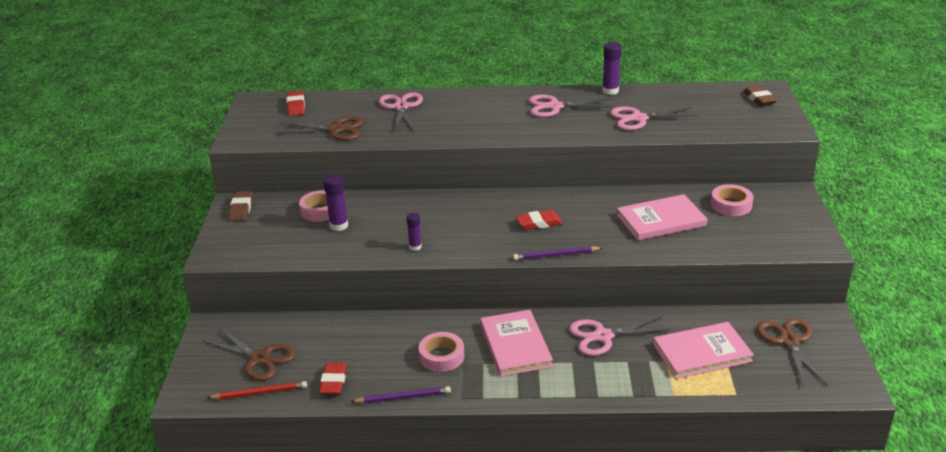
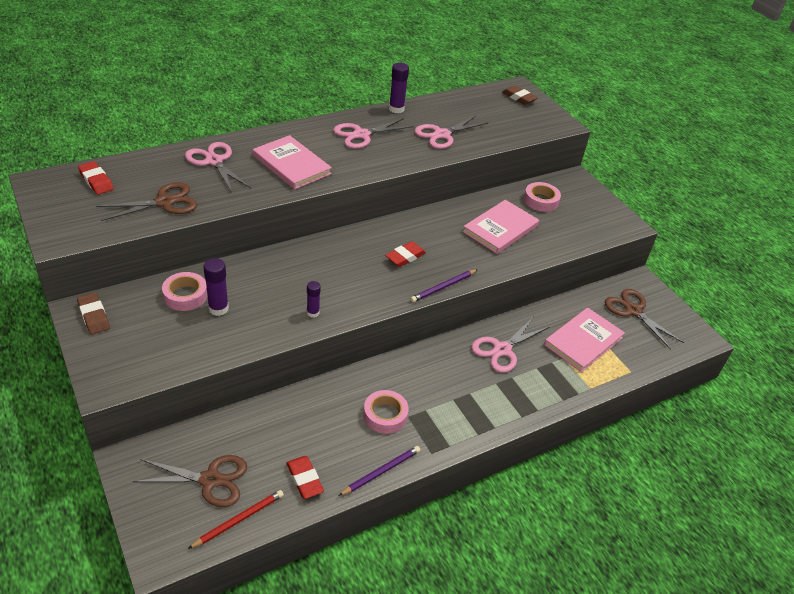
camera: 35 degrees left, 10 degrees up
(515, 345) = (439, 382): pink book -> pink book (292, 164)

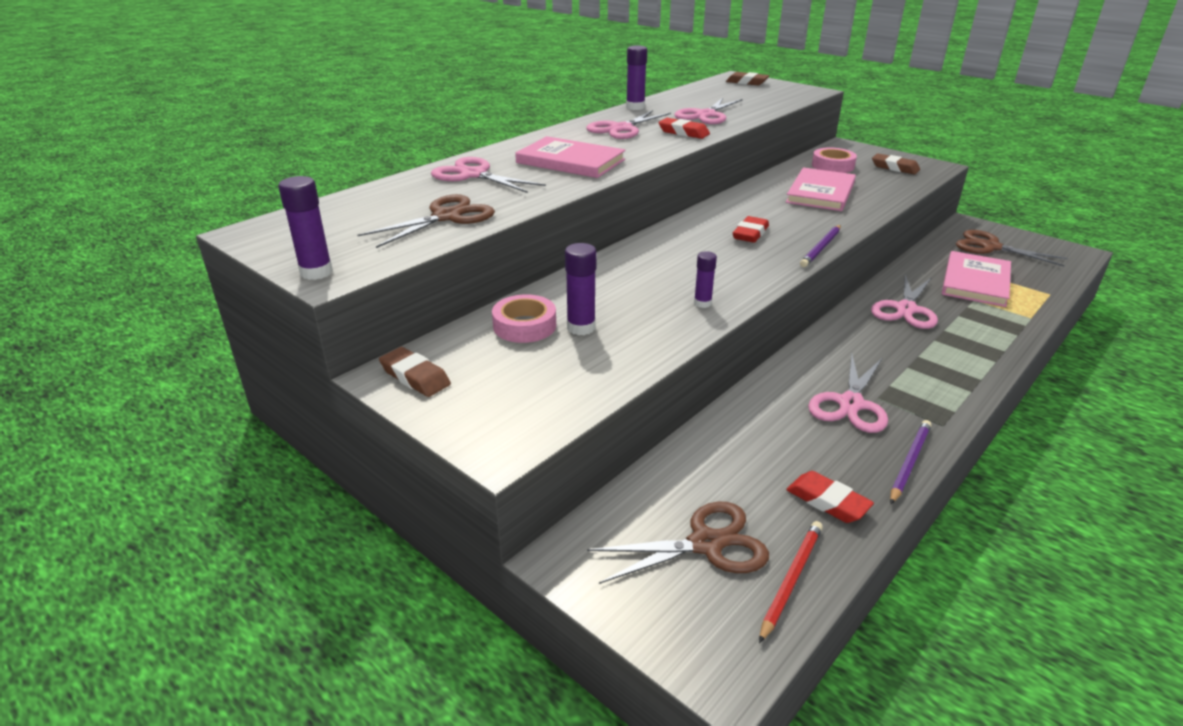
camera: 15 degrees left, 10 degrees down
(54, 233) = (316, 272): none -> purple glue stick
(96, 181) = (333, 217): red eraser -> red eraser (683, 132)
(385, 415) = (851, 404): pink tape -> pink scissors
(590, 217) = (894, 168): none -> brown eraser

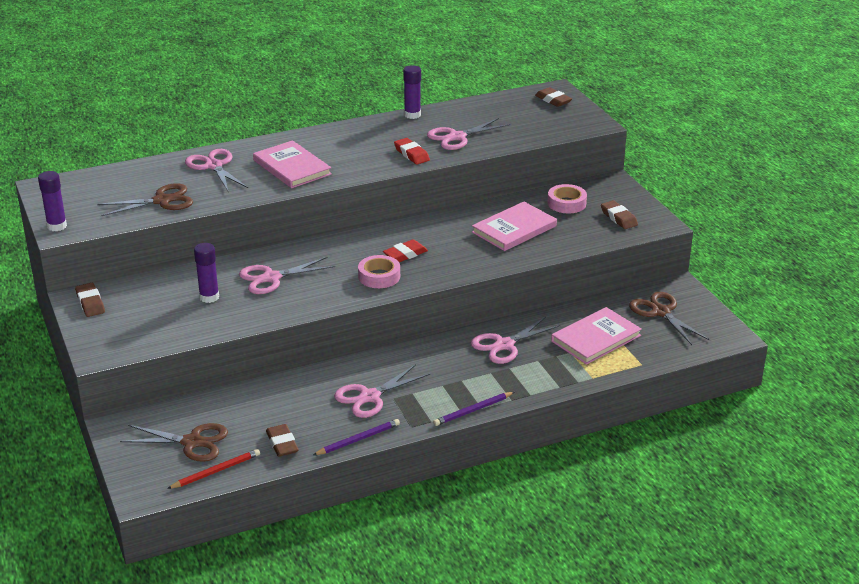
camera: 25 degrees right, 0 degrees up
(524, 326) = (178, 287): pink tape -> pink tape (379, 276)
(621, 129) = (369, 139): pink scissors -> pink scissors (271, 278)
(702, 303) = (302, 300): purple glue stick -> none
(821, 248) = (440, 279): purple pencil -> purple pencil (473, 411)
(827, 501) = (282, 444): red eraser -> brown eraser

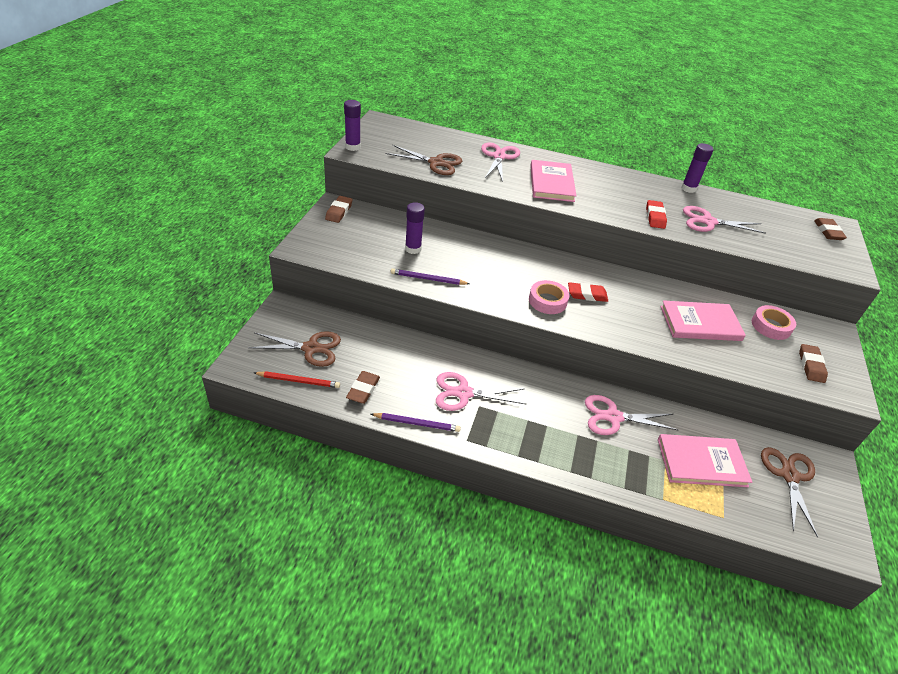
camera: 35 degrees right, 10 degrees up
(192, 442) = (311, 348): brown scissors -> brown scissors turned 45 degrees counterclockwise
(271, 278) = (470, 258): pink scissors -> none
(473, 411) = (529, 459): purple pencil -> purple pencil (428, 279)

